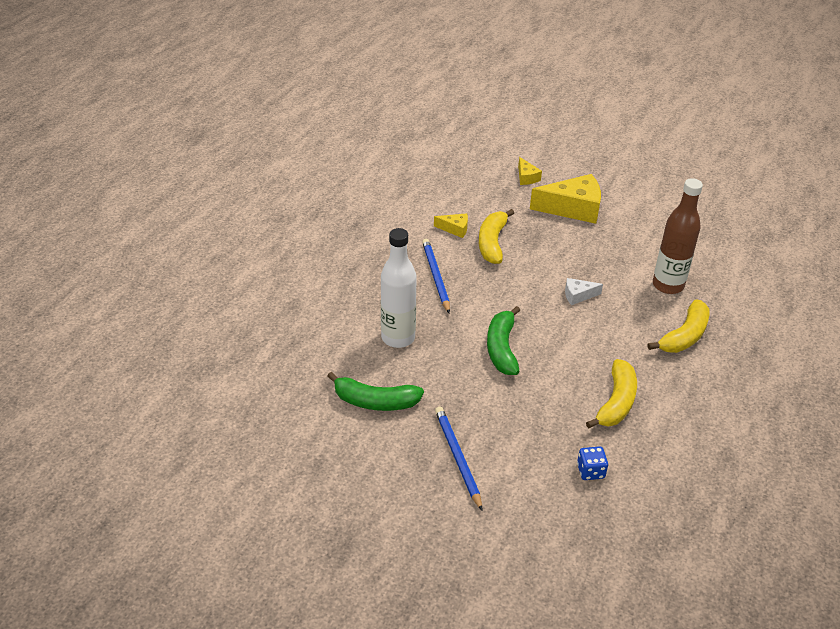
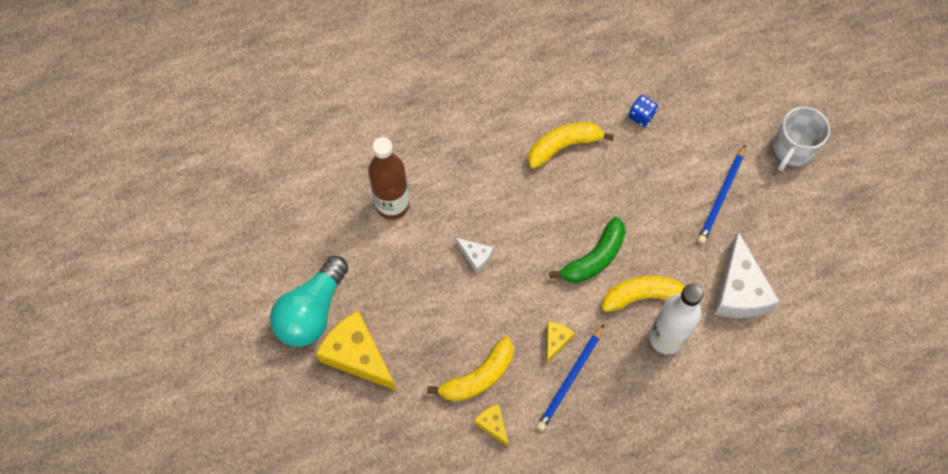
camera: 135 degrees left, 25 degrees up
(375, 401) = (739, 290): green banana -> white cheese
(438, 545) = (792, 149): none -> white mug
(526, 177) = (347, 437): yellow cheese -> yellow cheese (556, 341)
(626, 209) = (312, 312): none -> turquoise light bulb
(684, 336) = (444, 153): yellow banana -> yellow banana (644, 296)

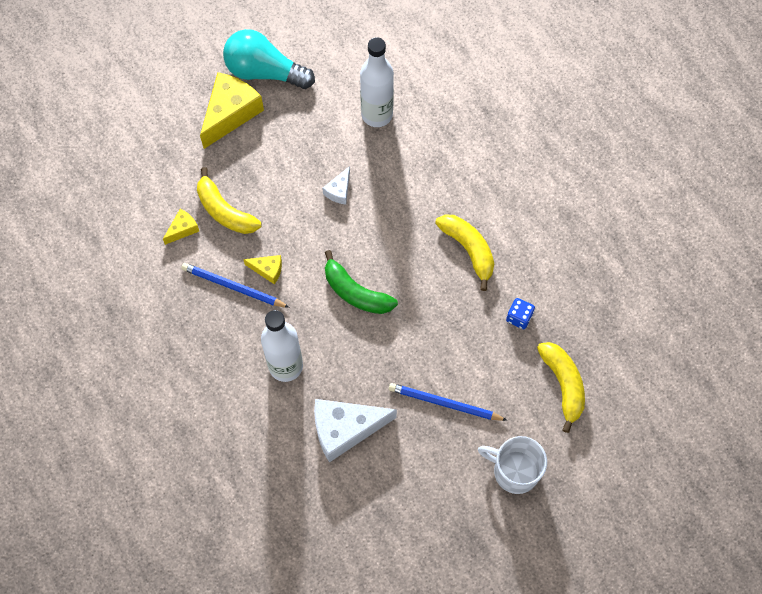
camera: 80 degrees right, 0 degrees up
(392, 205) = (377, 115): brown bottle -> white bottle
(644, 296) = (324, 341): yellow banana -> yellow banana (563, 385)

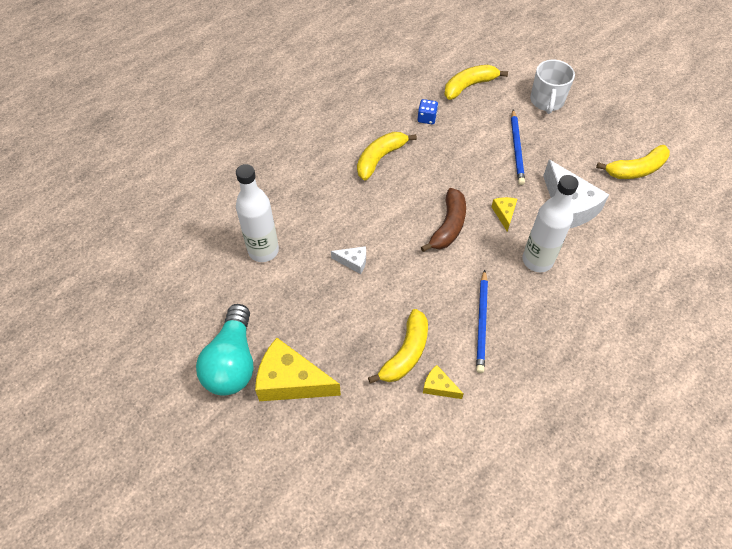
camera: 105 degrees left, 10 degrees down
(267, 270) = (453, 298): yellow cheese -> yellow cheese (504, 214)
(356, 292) = (448, 226): green banana -> brown banana
(376, 531) = (635, 169): none -> yellow banana

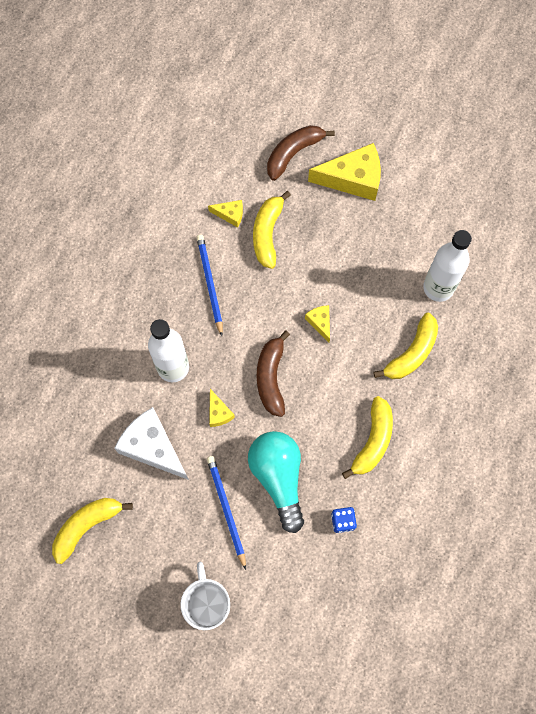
camera: 160 degrees right, 15 degrees up
(232, 362) = (408, 178): turquoise light bulb -> turquoise light bulb (278, 478)
(342, 434) = (293, 153): none -> brown banana
(353, 262) = (348, 305): white cheese -> none
(386, 255) = (320, 323): none -> yellow cheese
(469, 86) = (309, 596): yellow banana -> yellow banana (411, 353)

